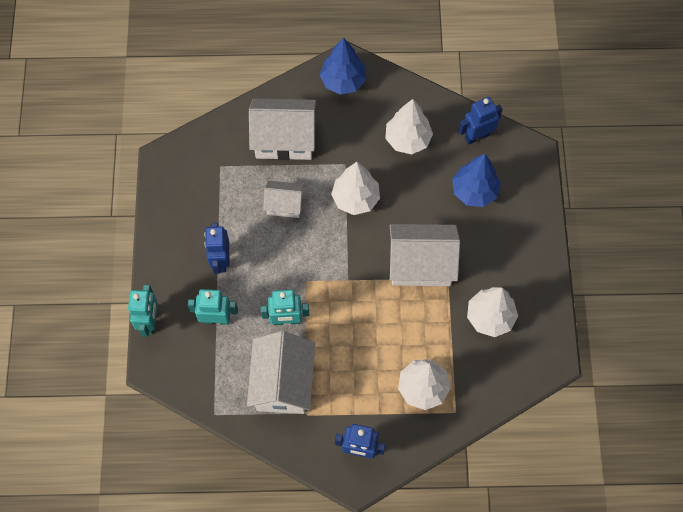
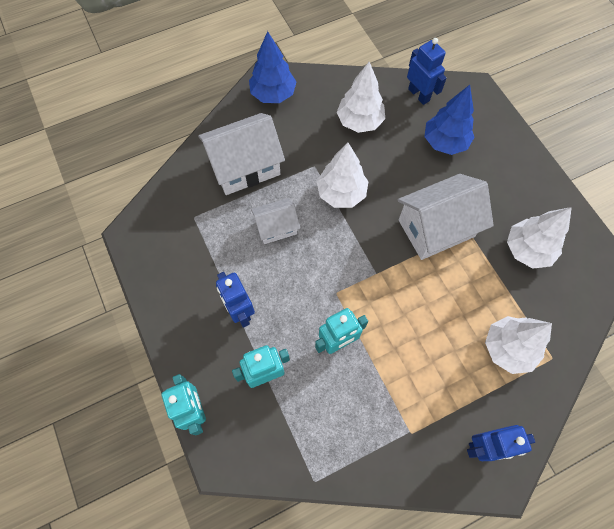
camera: 25 degrees left, 0 degrees up
(283, 383) = (368, 410): white house -> none
(477, 136) = (419, 95): blue robot -> blue robot turned 105 degrees clockwise

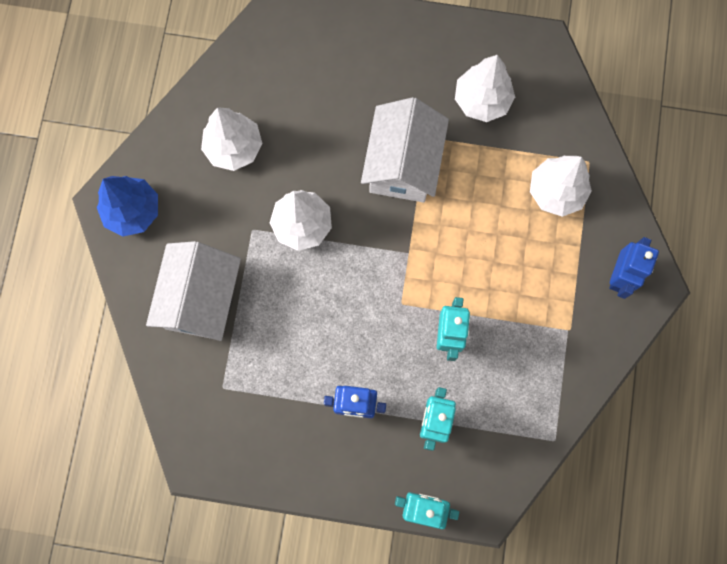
camera: 55 degrees left, 10 degrees up
(276, 227) = (293, 313): white house -> none
(419, 95) = (247, 66): blue robot -> none
(445, 142) = (320, 84): blue tree -> none

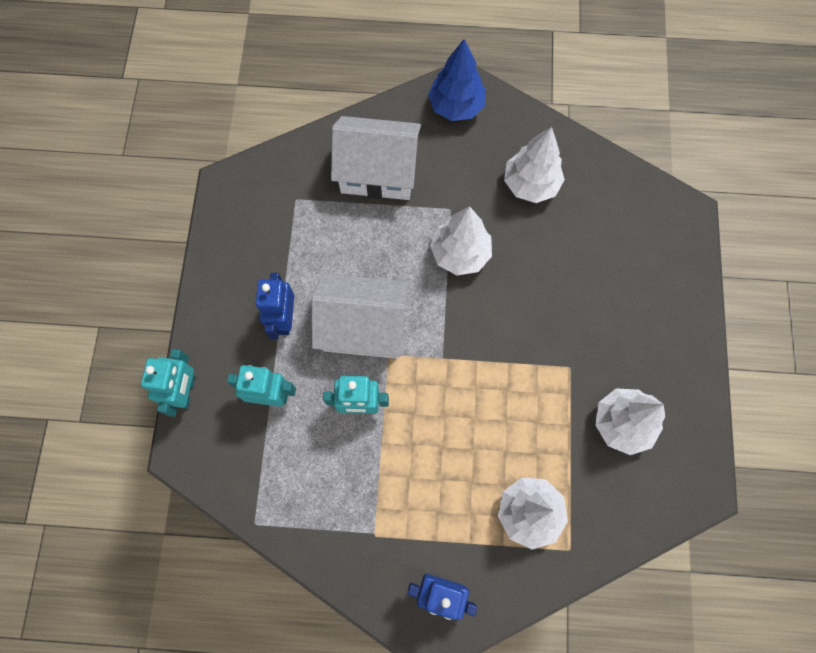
camera: 85 degrees right, 5 degrees down
(403, 164) = (537, 345): white house -> white house (363, 327)

